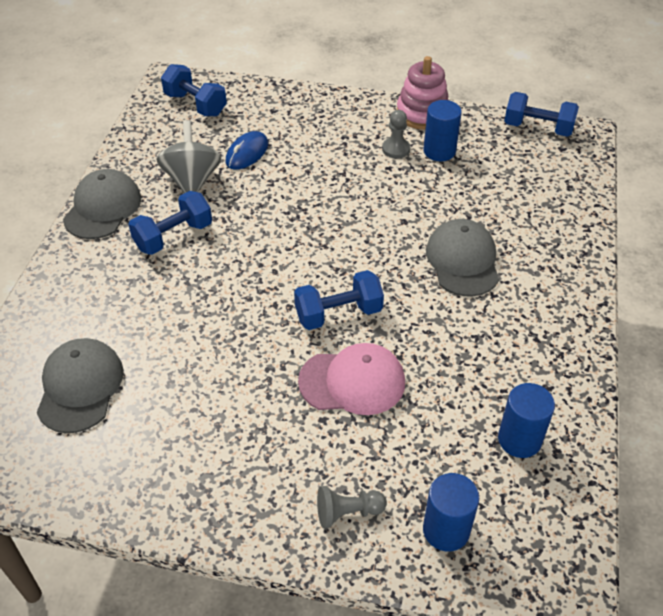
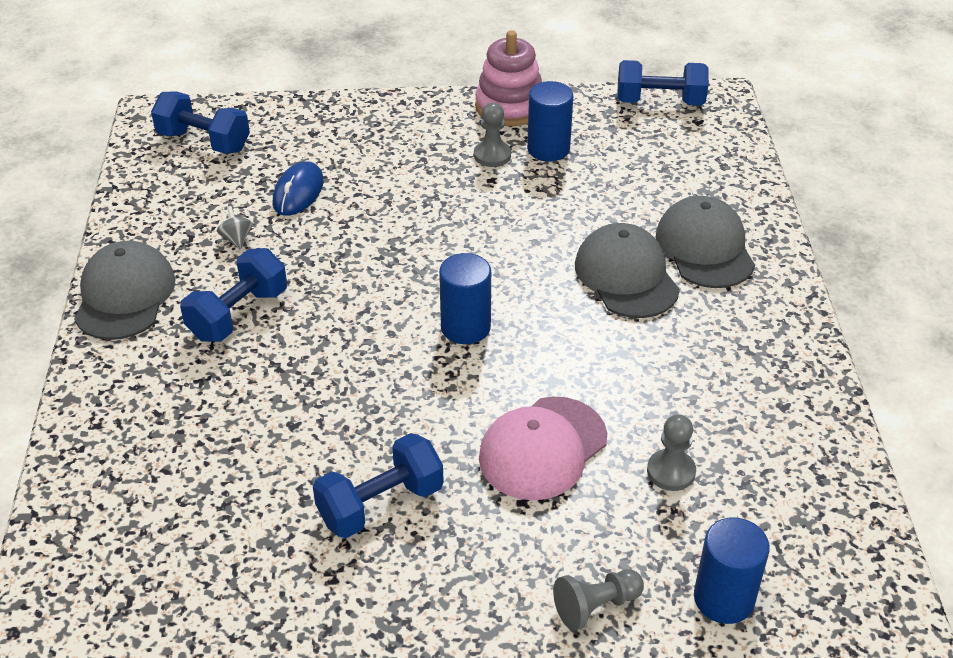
camera: 15 degrees left, 5 degrees down
(80, 387) = (182, 530): grey cap -> grey cap (705, 248)
(192, 180) = (236, 239): grey spinning top -> grey spinning top, size x0.42
(338, 314) = (494, 369): blue dumbbell -> blue dumbbell (380, 504)
(352, 382) = (543, 448): pink cap -> pink cap turned 150 degrees clockwise
(441, 421) = (671, 471): none -> grey pawn
(519, 439) = (772, 473): blue cylinder -> blue cylinder (465, 327)

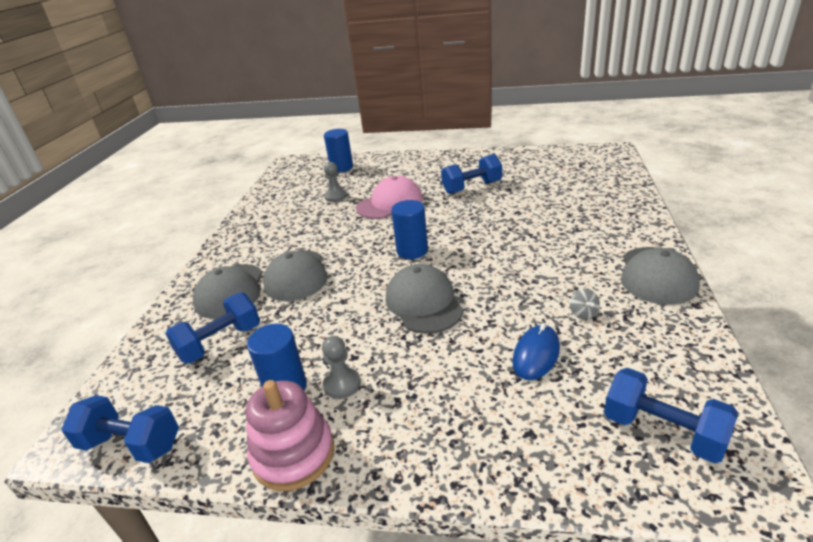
camera: 165 degrees left, 10 degrees down
(238, 314) = (564, 261): blue dumbbell -> blue dumbbell (220, 343)
(428, 243) = (424, 303): none -> grey cap
(596, 606) = (390, 165): grey pawn -> none

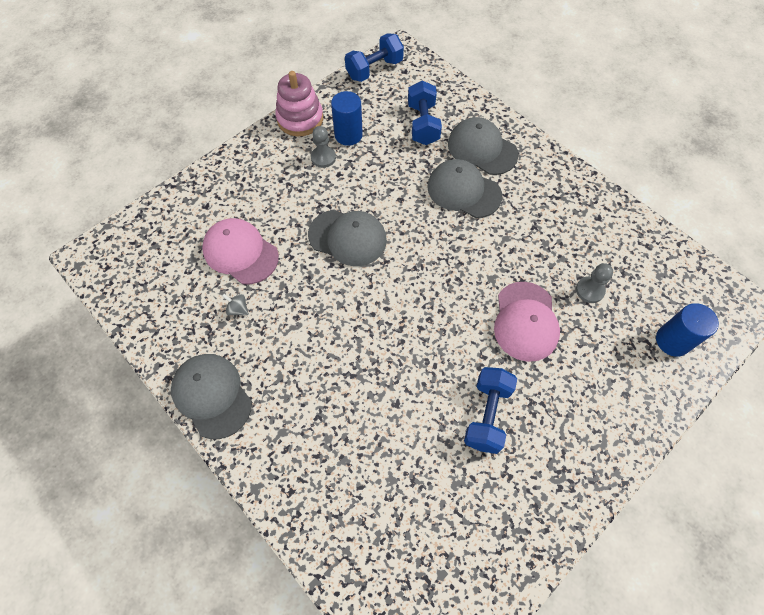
camera: 125 degrees right, 30 degrees up
(412, 251) = (420, 277): blue cylinder -> none
(536, 355) = (240, 253): blue mouse -> pink cap
(662, 431) = (143, 255): blue dumbbell -> none

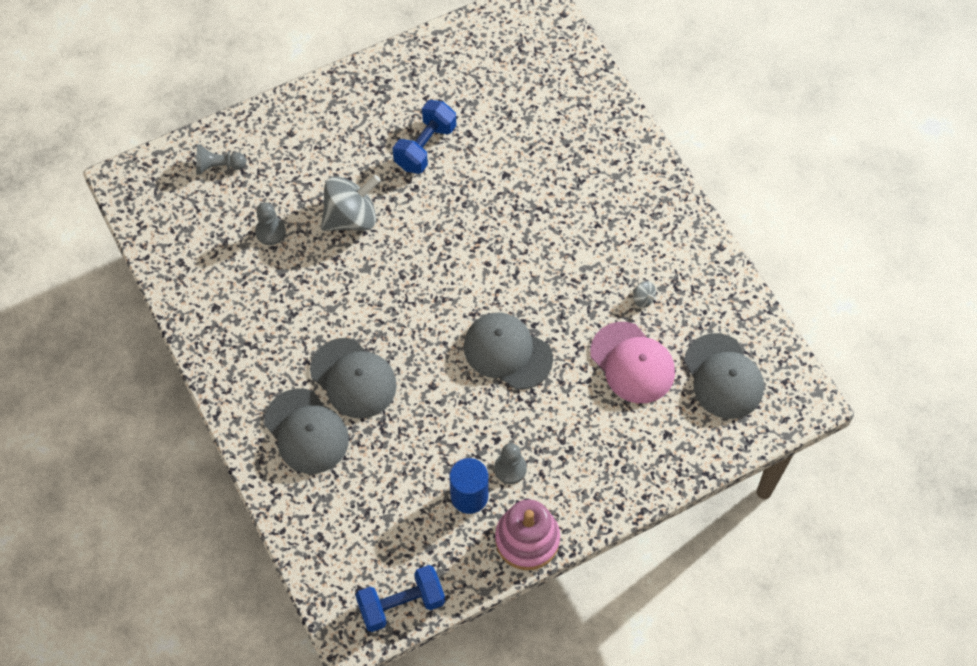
camera: 165 degrees left, 0 degrees up
(212, 395) = (678, 221): grey cap -> grey cap (723, 376)
(423, 124) = (366, 489): blue dumbbell -> none
(525, 321) = (351, 217): pink cap -> grey spinning top
(672, 341) = (218, 166): blue cylinder -> grey pawn

